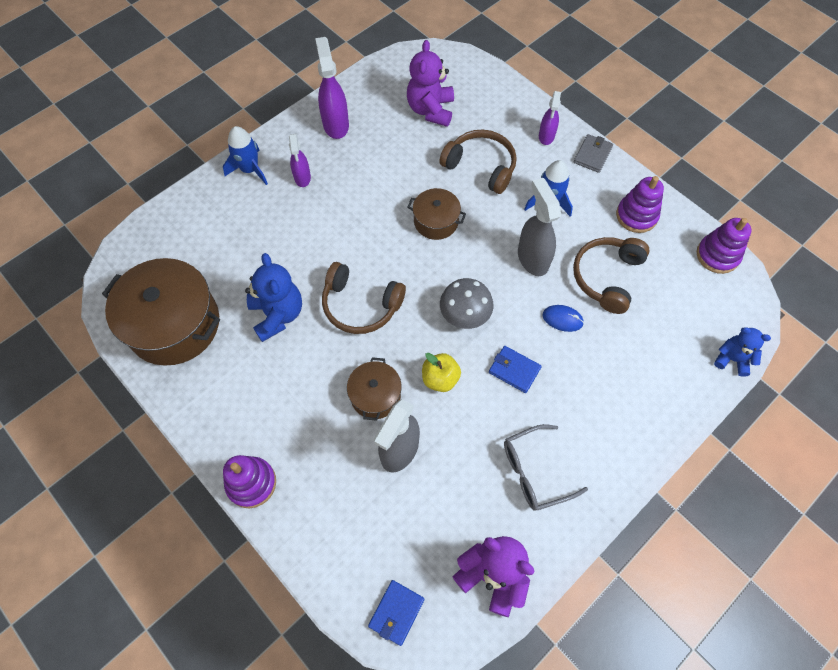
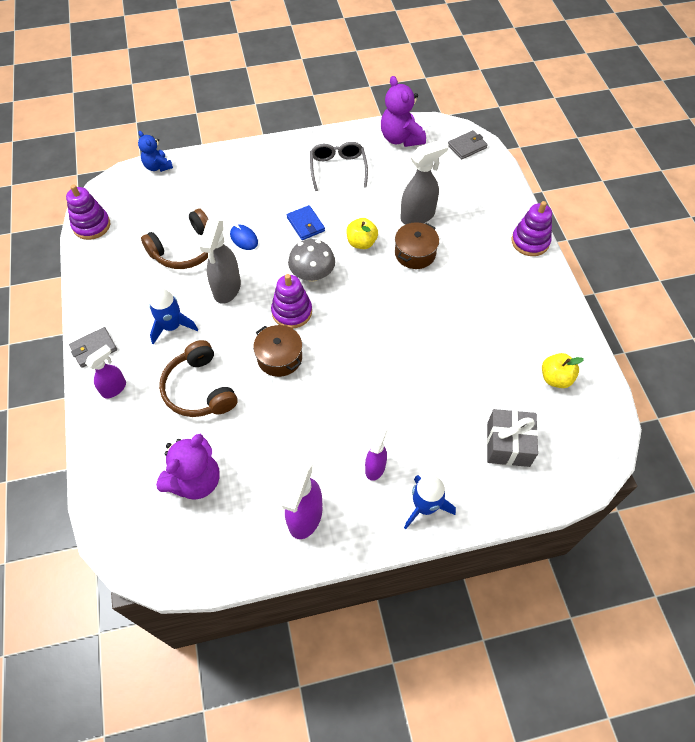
camera: 150 degrees left, 5 degrees down
(174, 324) = (555, 378): brown pot -> yellow apple
(200, 244) = (508, 444): none -> grey gift
(277, 315) = (462, 344): blue teddy bear -> none
(360, 305) = (389, 319): brown headphones -> none
(396, 612) = (467, 147): blue wallet -> grey wallet
(535, 471) = (338, 169): grey glasses -> grey glasses turned 105 degrees counterclockwise
(636, 216) = (115, 281): purple stacking toy -> purple stacking toy (292, 312)

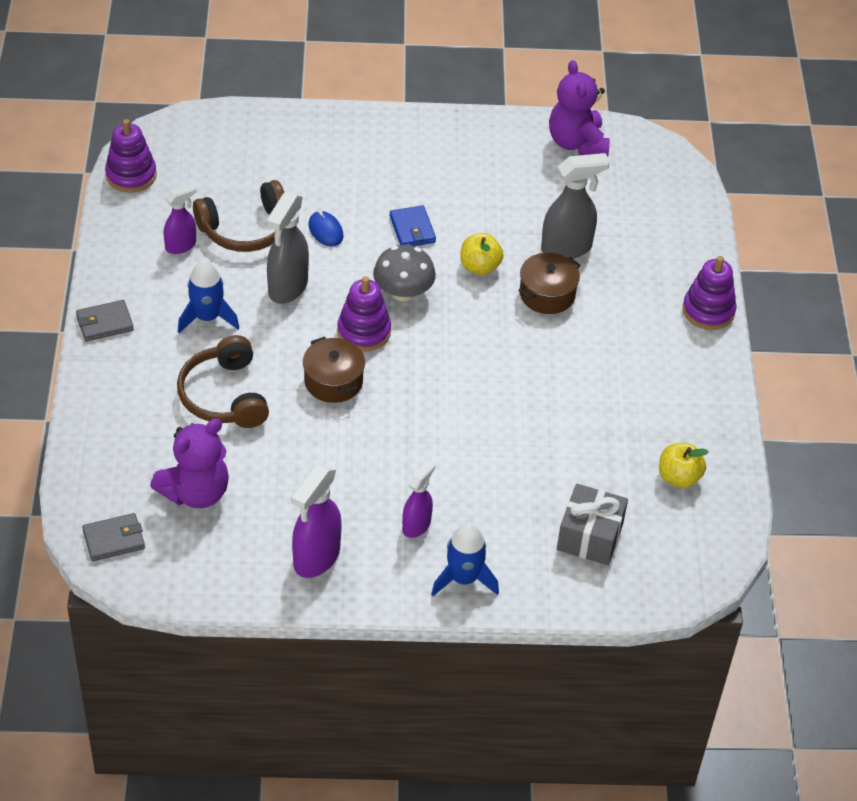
camera: 10 degrees right, 10 degrees down
(114, 388) = (120, 373): purple spray bottle -> purple spray bottle (181, 245)
(158, 166) = (234, 117): blue teddy bear -> none
(338, 169) = (477, 167): grey glasses -> none
(467, 147) = (666, 172): grey wallet -> grey wallet (114, 539)

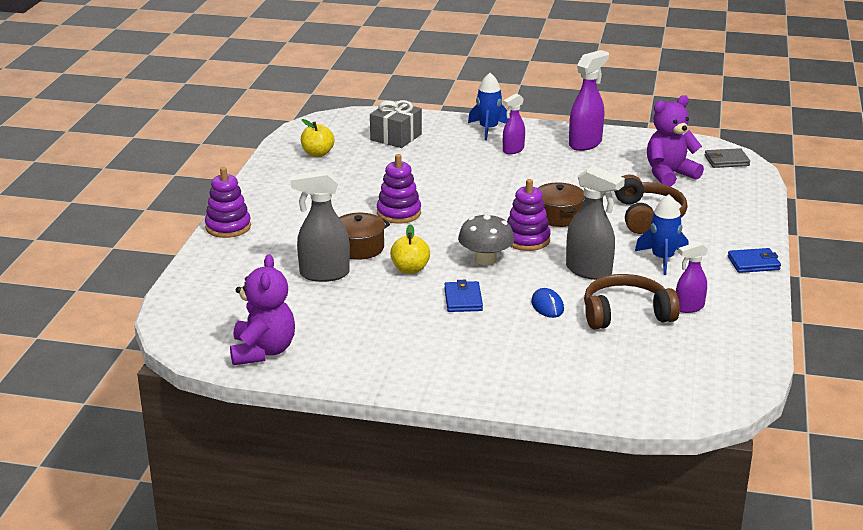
camera: 165 degrees left, 20 degrees down
(105, 323) = (753, 263): grey wallet -> blue wallet
(131, 175) = (746, 367): purple stacking toy -> purple stacking toy (399, 213)
(287, 287) = (589, 271): grey spray bottle -> grey spray bottle turned 90 degrees clockwise

